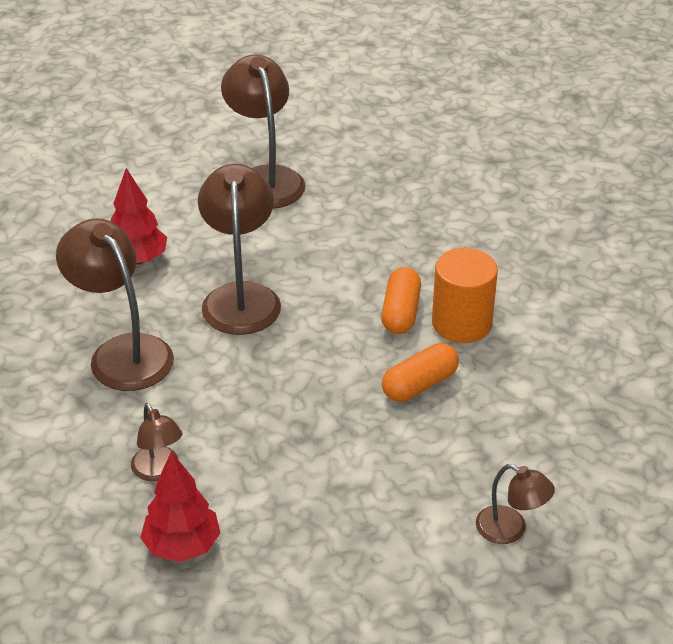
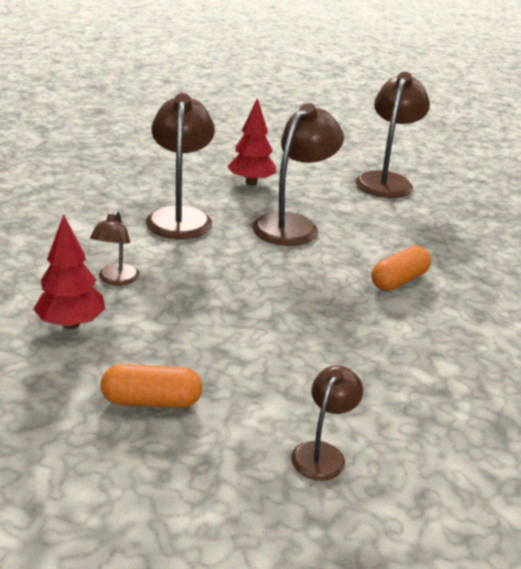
camera: 35 degrees right, 10 degrees down
(419, 384) = (362, 325): orange capsule -> orange capsule (151, 401)
(461, 323) = (441, 308): orange cylinder -> none
(510, 530) = (322, 453): brown lamp -> brown lamp turned 135 degrees counterclockwise

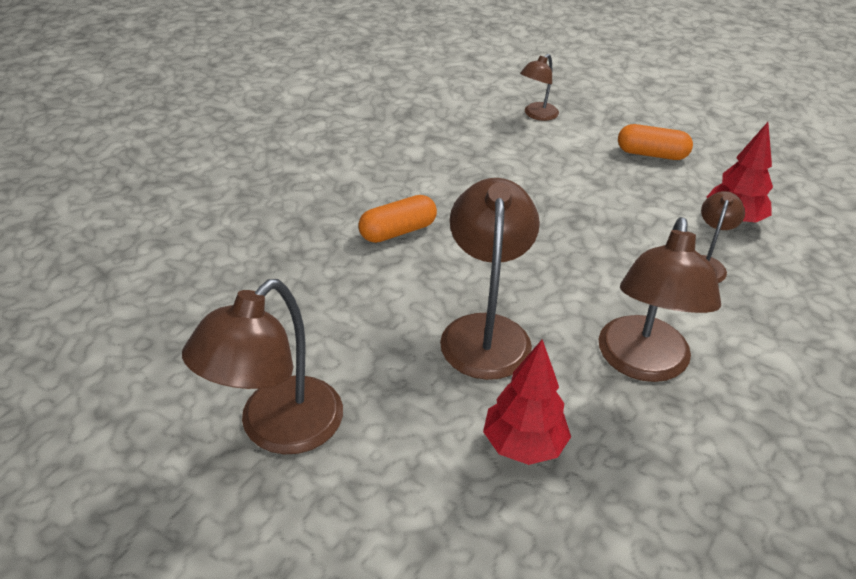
camera: 165 degrees left, 10 degrees up
(293, 225) = (485, 331): brown lamp -> brown lamp turned 135 degrees clockwise

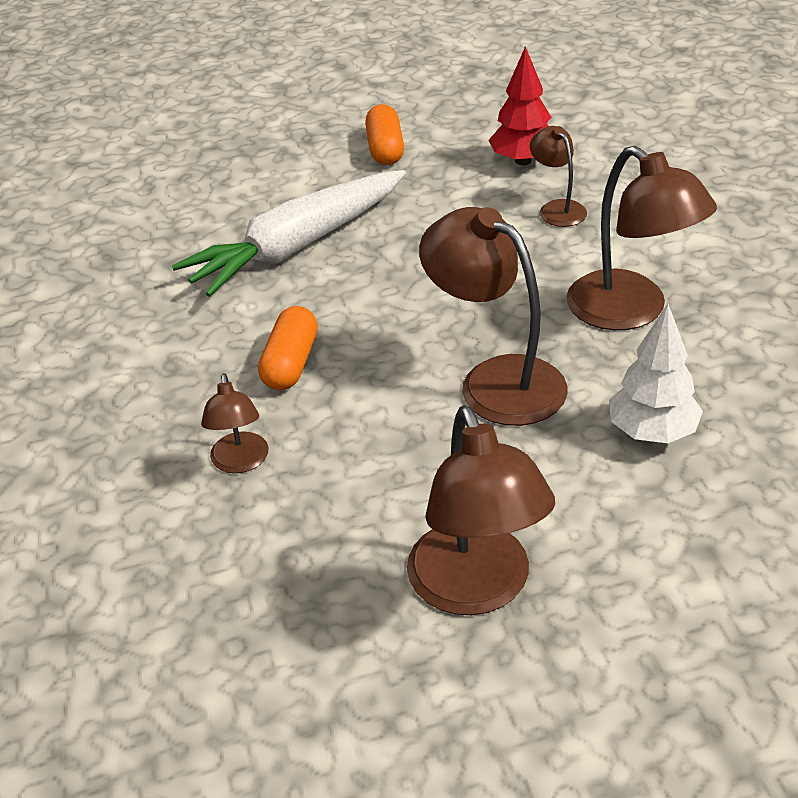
camera: 45 degrees left, 0 degrees up
(506, 174) = (297, 247): none -> white carrot
(523, 445) = (652, 432): red tree -> white tree
(537, 115) = (235, 178): brown lamp -> brown lamp (240, 462)
(651, 154) = (385, 149): orange capsule -> orange capsule turned 60 degrees counterclockwise

